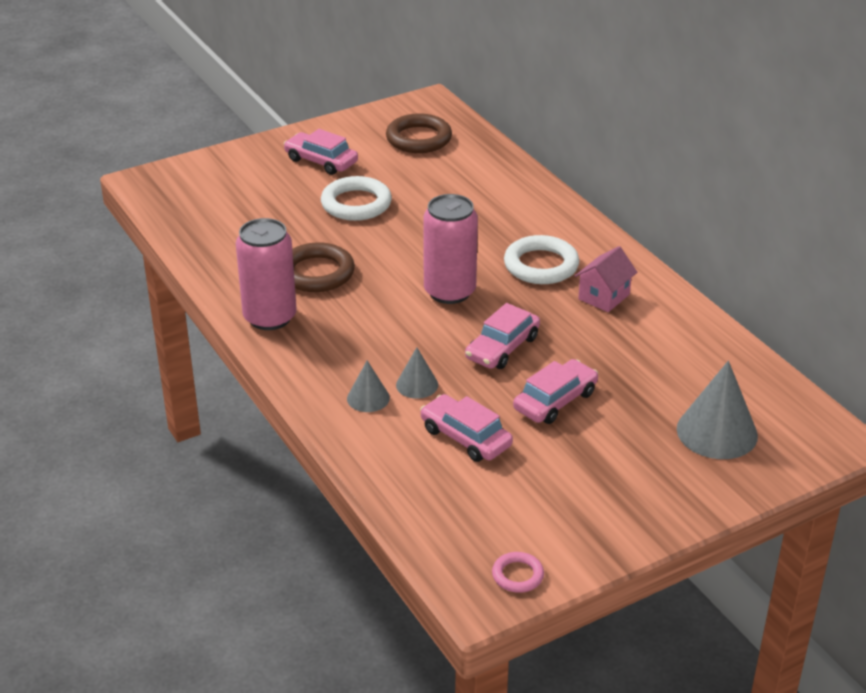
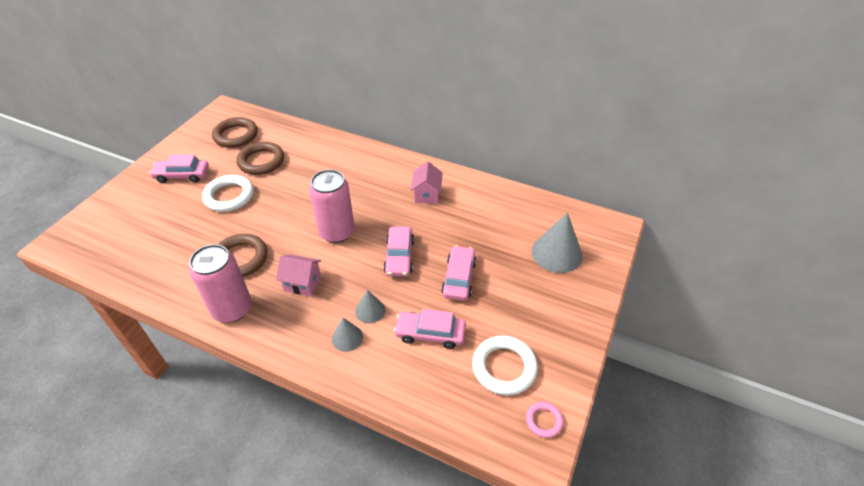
camera: 35 degrees left, 10 degrees up
(364, 325) = (302, 283): none -> pink house
(425, 179) = (261, 161): none -> brown ring
(541, 265) = (376, 190): white ring -> white ring (504, 367)

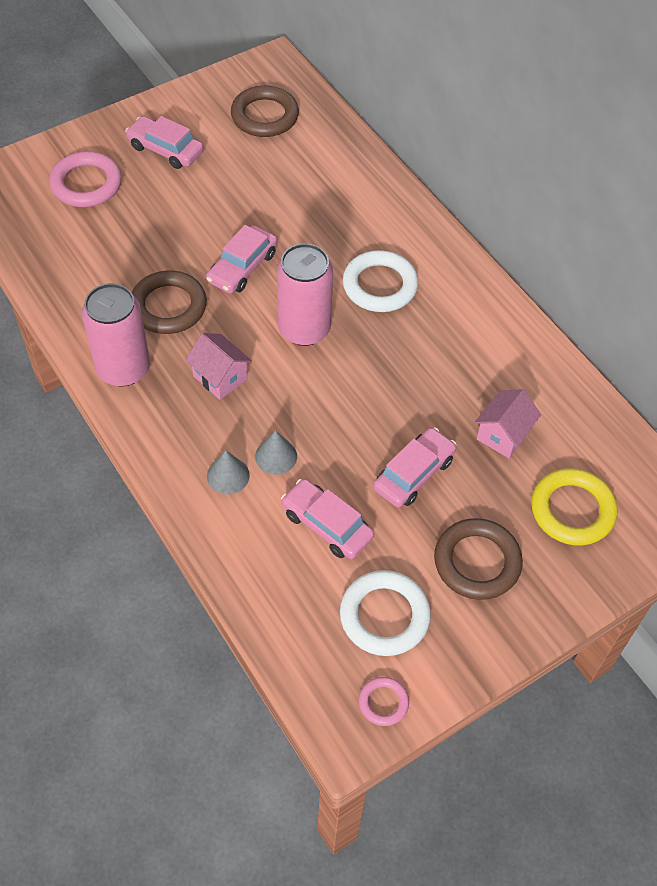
camera: 30 degrees right, 10 degrees up
(138, 214) = (86, 184): none -> pink ring
(229, 196) = (204, 209): white ring -> white ring (380, 285)
(261, 161) = (274, 174): brown ring -> brown ring (477, 562)
(399, 256) = (359, 404): pink car -> pink car (242, 267)
(427, 194) = (458, 332): pink house -> pink house (503, 434)
(556, 253) = (572, 510): grey cone -> yellow ring

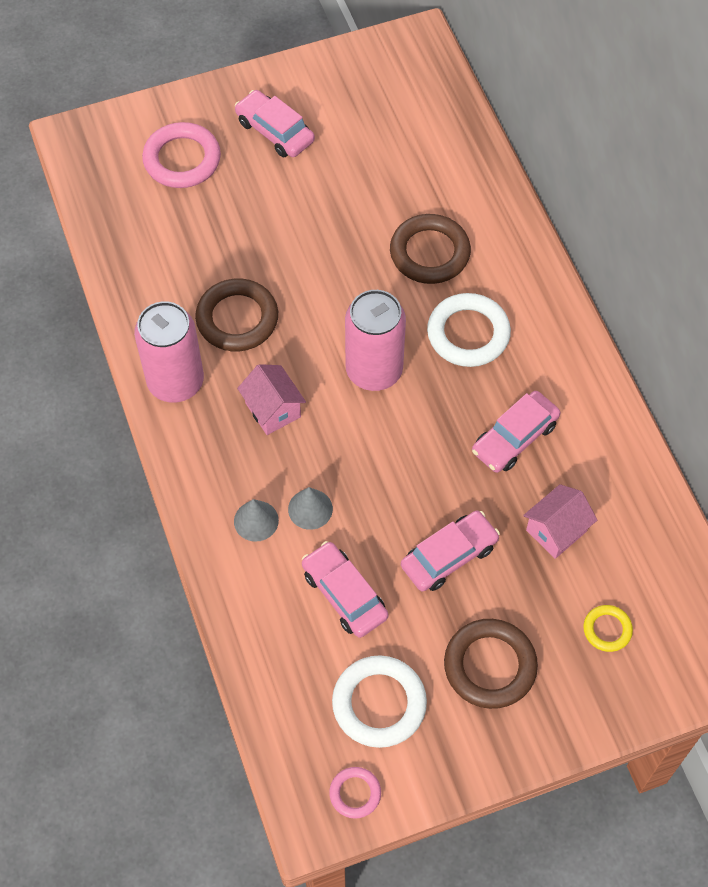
camera: 15 degrees right, 5 degrees up
(242, 267) = (325, 286): pink car -> pink car (514, 438)
(264, 116) = (392, 107): brown ring -> brown ring (429, 253)
(572, 510) = (607, 629): yellow ring -> yellow ring, size x0.53

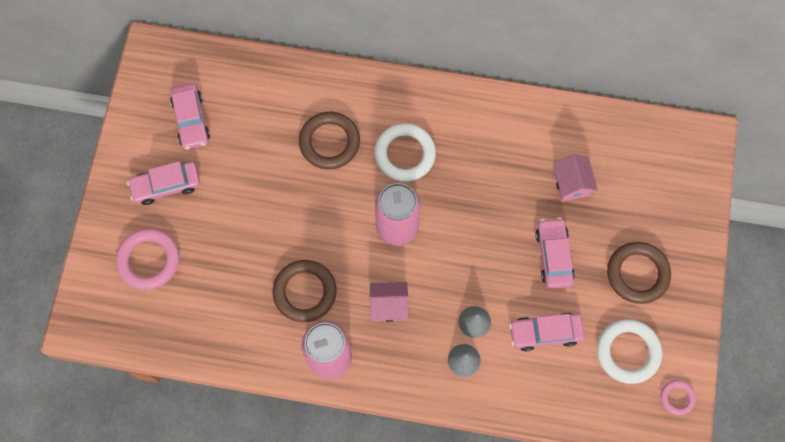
camera: 60 degrees left, 10 degrees up
(514, 438) = (495, 170): pink car -> pink car (191, 120)
(607, 629) = (650, 194): yellow ring -> none

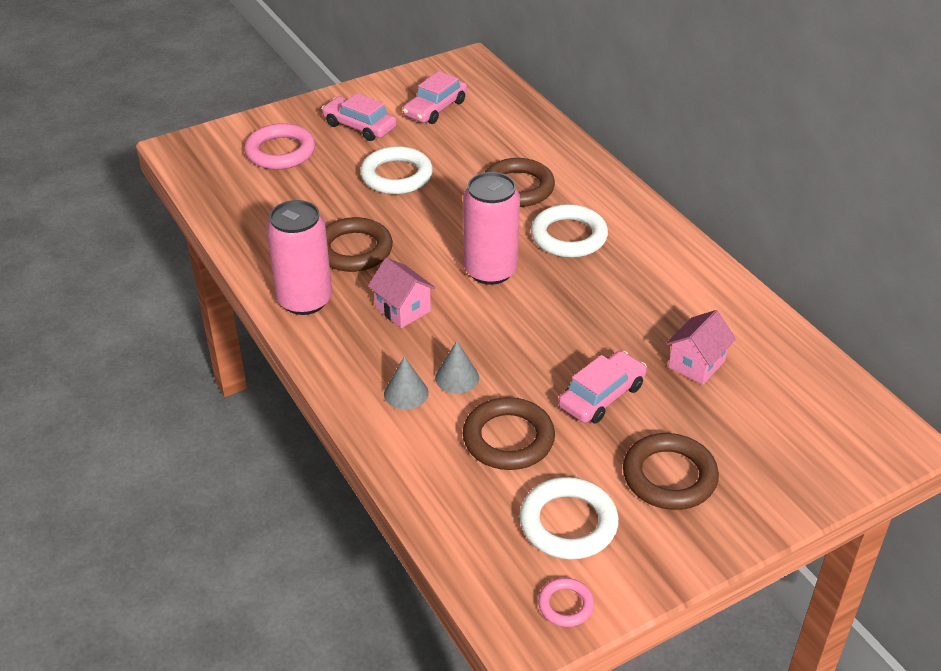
camera: 50 degrees right, 30 degrees down
(248, 206) = (396, 176): none -> white ring
(545, 333) = (508, 439): pink car -> brown ring

